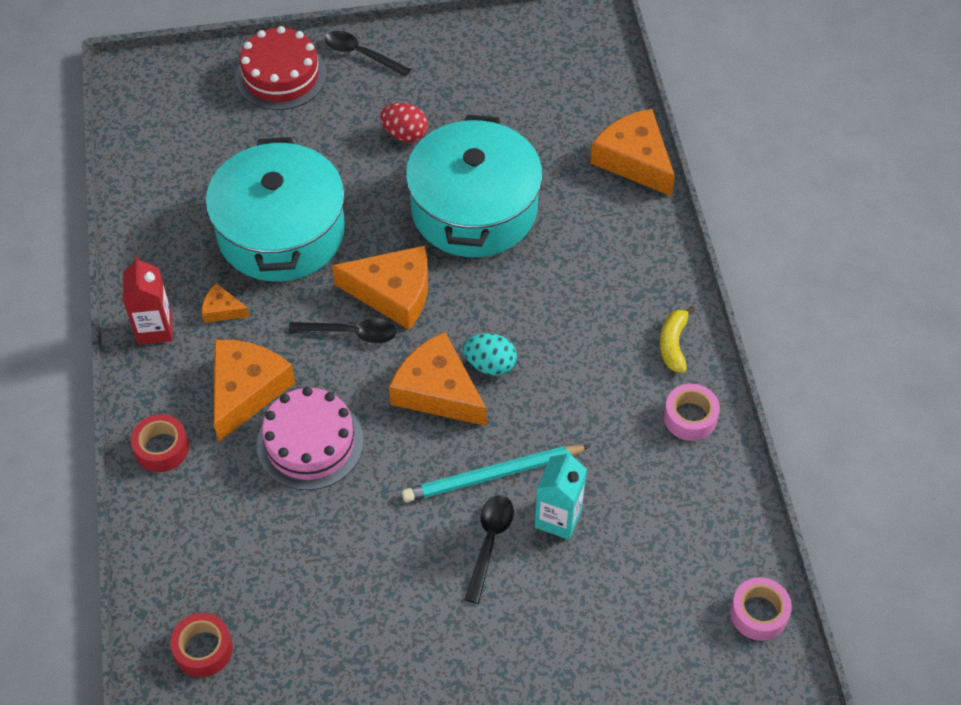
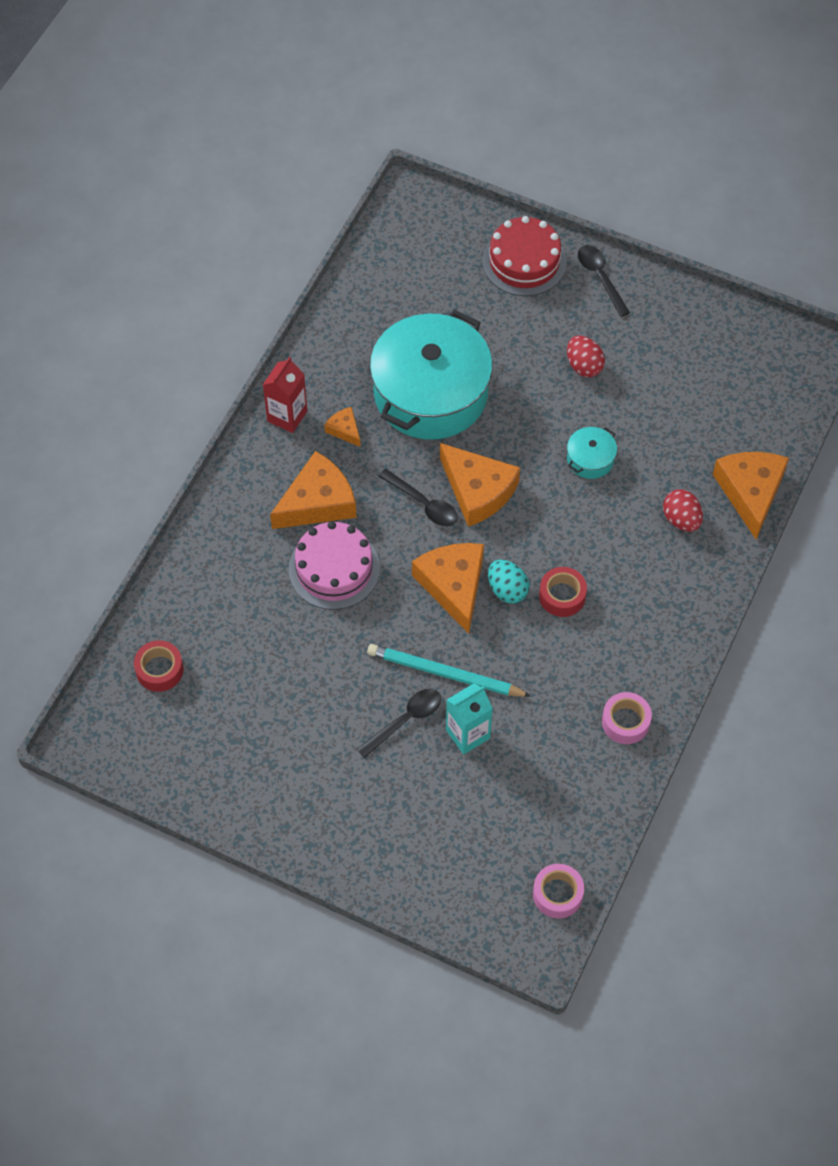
camera: 35 degrees right, 5 degrees up
(162, 448) = (230, 510): red tape -> red tape (562, 596)
(474, 209) = (590, 459): turquoise pot -> turquoise pot, size x0.41
(595, 215) = (681, 519): none -> red egg
(673, 344) = (659, 658): yellow banana -> none

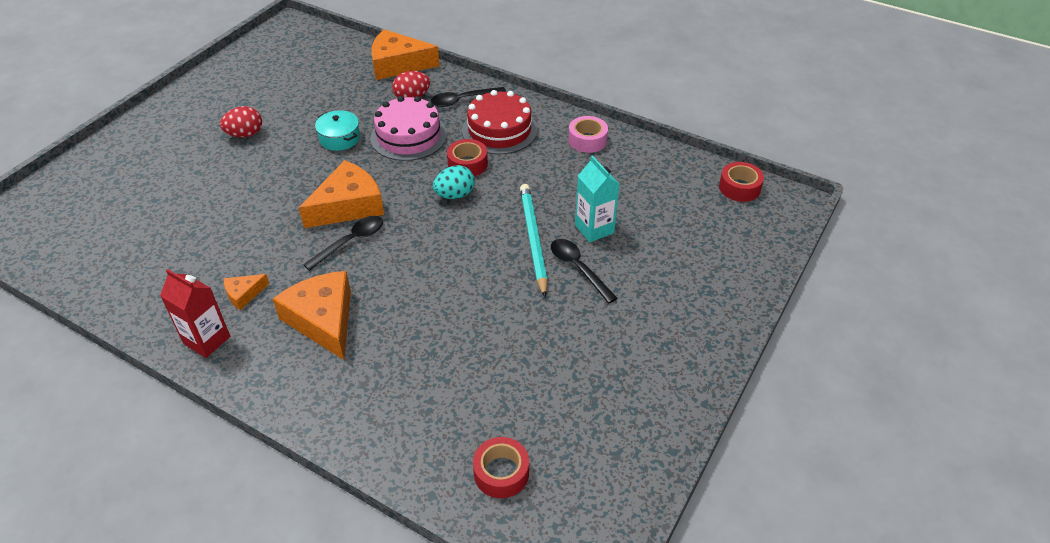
camera: 85 degrees left, 15 degrees down
(334, 569) = (405, 311): pink cake -> pink cake (408, 136)
(431, 393) = (229, 229): turquoise pot -> none
(444, 674) = (533, 239): turquoise pencil -> turquoise pencil turned 150 degrees clockwise
(453, 586) = (443, 228): orange cheese -> none
(524, 261) = (115, 159): red cake -> red cake (499, 130)
(557, 894) = (739, 188): pink tape -> red tape
(600, 277) = (159, 118): black spoon -> black spoon (462, 100)

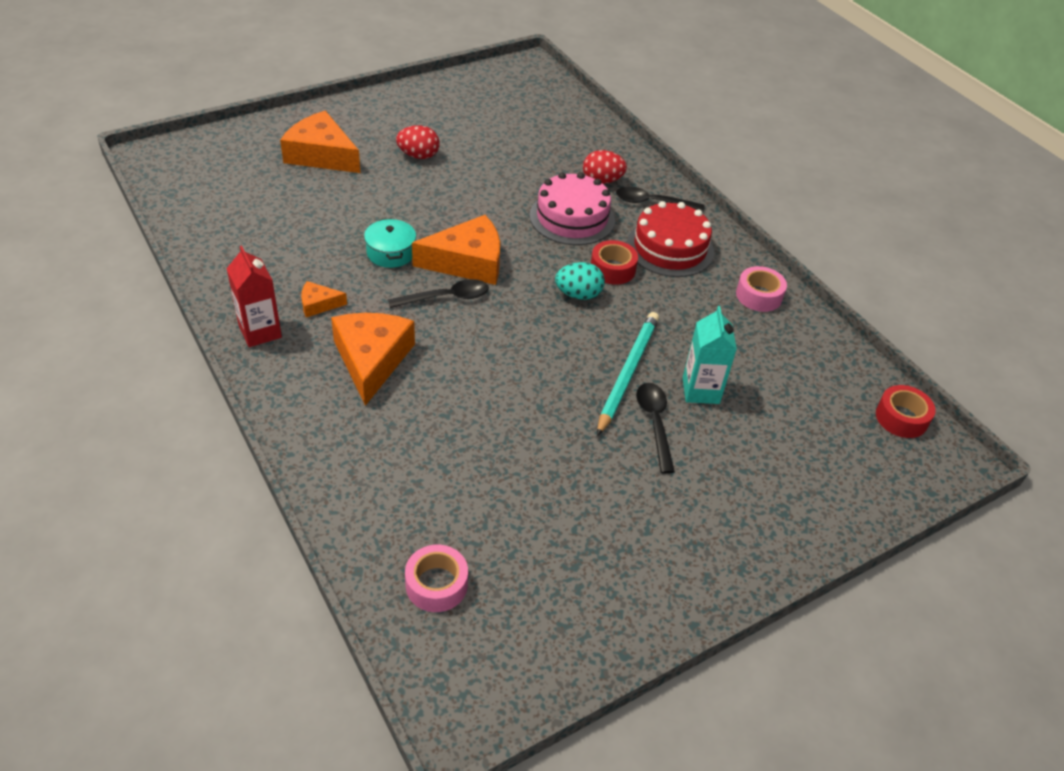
camera: 25 degrees right, 0 degrees up
(339, 138) = (503, 193): turquoise pot -> turquoise pot (391, 252)
(398, 64) = (610, 142): orange cheese -> orange cheese (321, 155)
(501, 473) = (436, 584): red tape -> pink tape

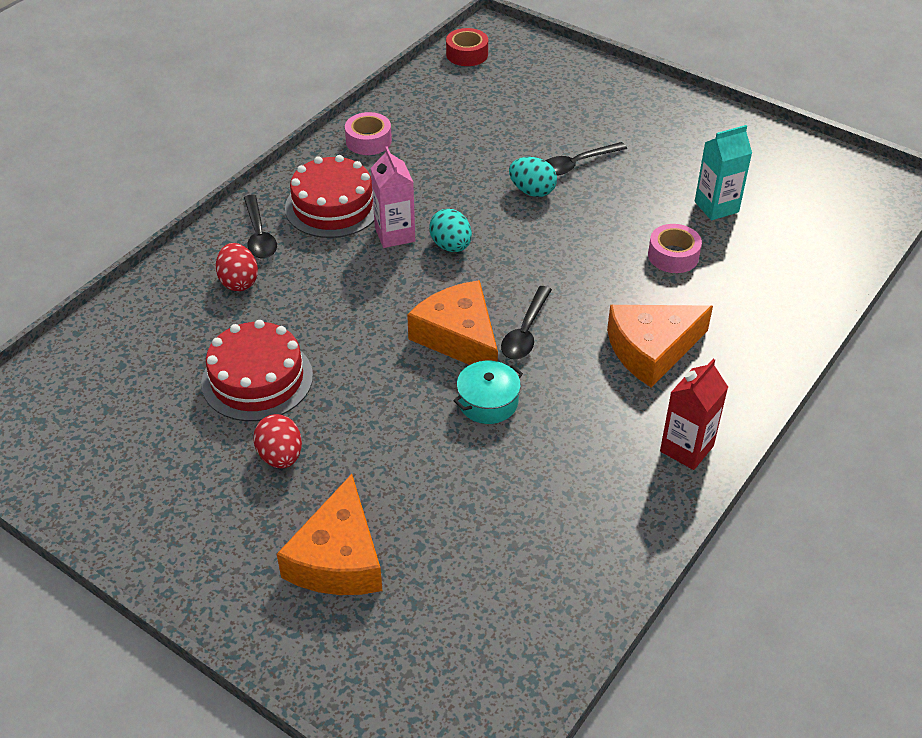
camera: 110 degrees left, 0 degrees up
(318, 304) = (612, 423): orange cheese -> none
(436, 584) = (825, 226): pink tape -> pink tape (673, 256)
(446, 297) = (525, 332): black spoon -> black spoon turned 120 degrees counterclockwise
(495, 164) = (257, 379): none -> red cake
(572, 218) = (326, 285): pink cake -> none
(612, 269) = (395, 234): red tape -> pink carton
(627, 373) = (532, 191): turquoise pencil -> turquoise egg
(700, 390) = (519, 149): turquoise carton -> turquoise carton (716, 207)

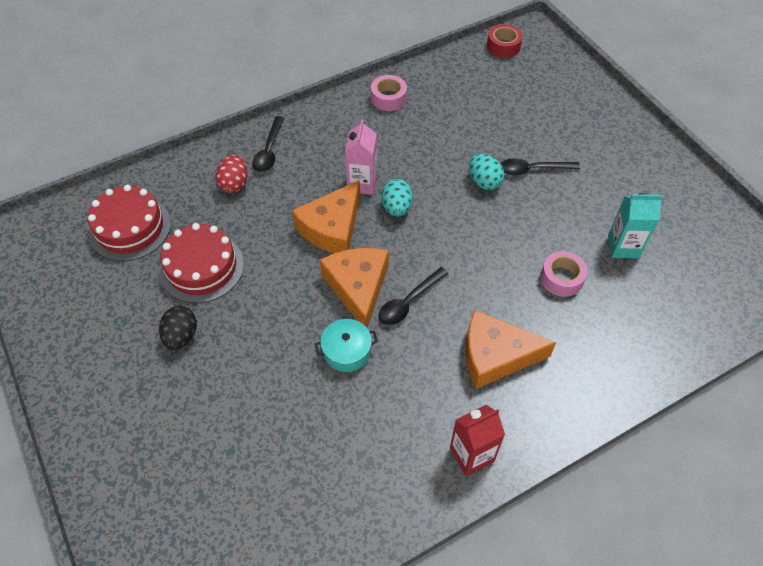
camera: 25 degrees right, 10 degrees up
(280, 456) = (181, 336): red egg -> black egg
(333, 206) = (332, 144): red cake -> red cake (130, 228)
(338, 558) = (172, 435): orange cheese -> orange cheese (332, 228)

